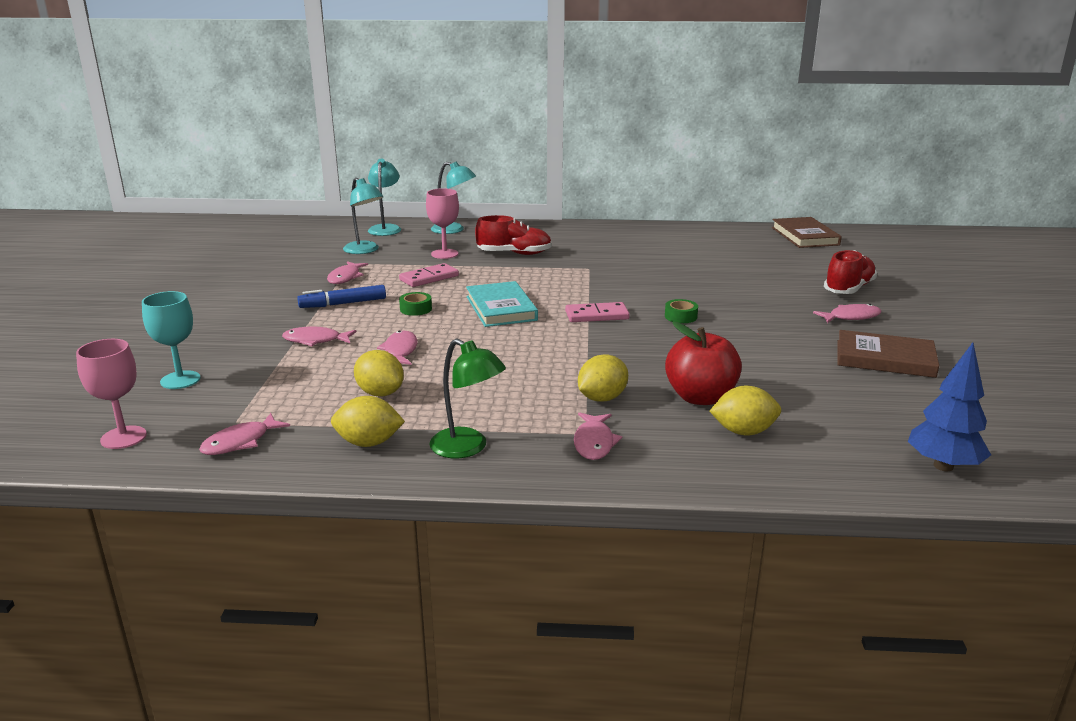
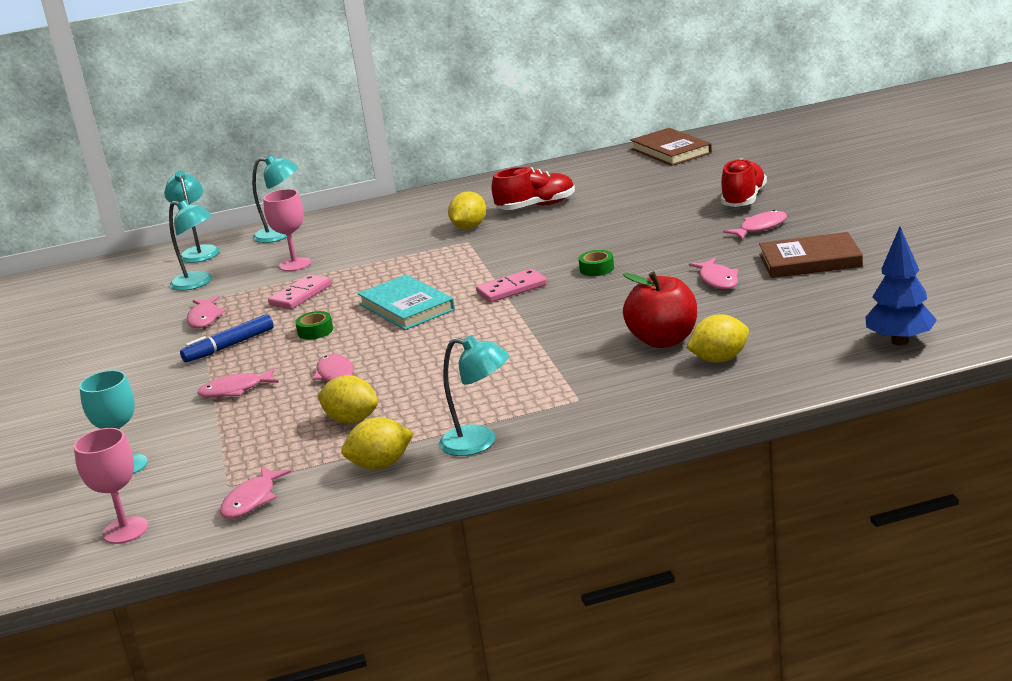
camera: 15 degrees left, 0 degrees up
(467, 448) = (479, 442): green lamp -> turquoise lamp
(514, 254) = (374, 245): red shoe -> red shoe (536, 206)
(594, 442) = (592, 405): pink fish -> pink fish (717, 280)
(602, 398) = (573, 366): yellow lemon -> yellow lemon (469, 227)

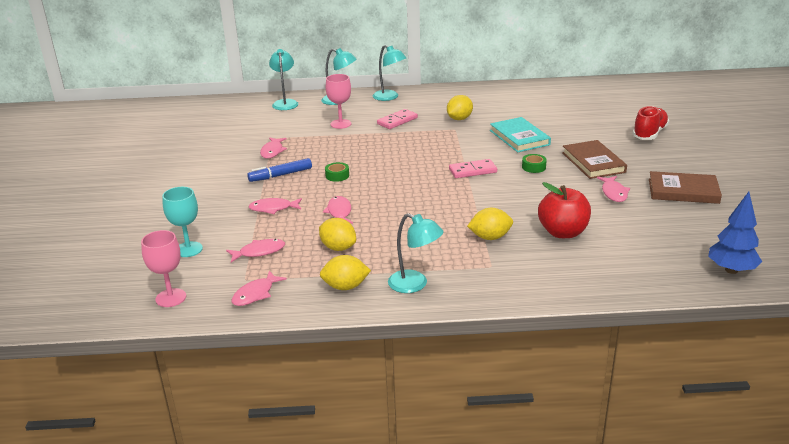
camera: 10 degrees right, 5 degrees up
(198, 283) = (277, 125): turquoise lamp -> turquoise lamp (389, 97)
(300, 295) = (337, 147): pink domino -> pink domino (397, 121)
(407, 307) = (400, 170): turquoise book -> turquoise book (519, 137)
(536, 206) = (507, 112): red shoe -> none
(671, 151) = (609, 87): brown book -> brown book (593, 162)
(719, 359) = (597, 256): yellow lemon -> yellow lemon (490, 237)
(760, 228) = (655, 158): pink fish -> pink fish (259, 252)

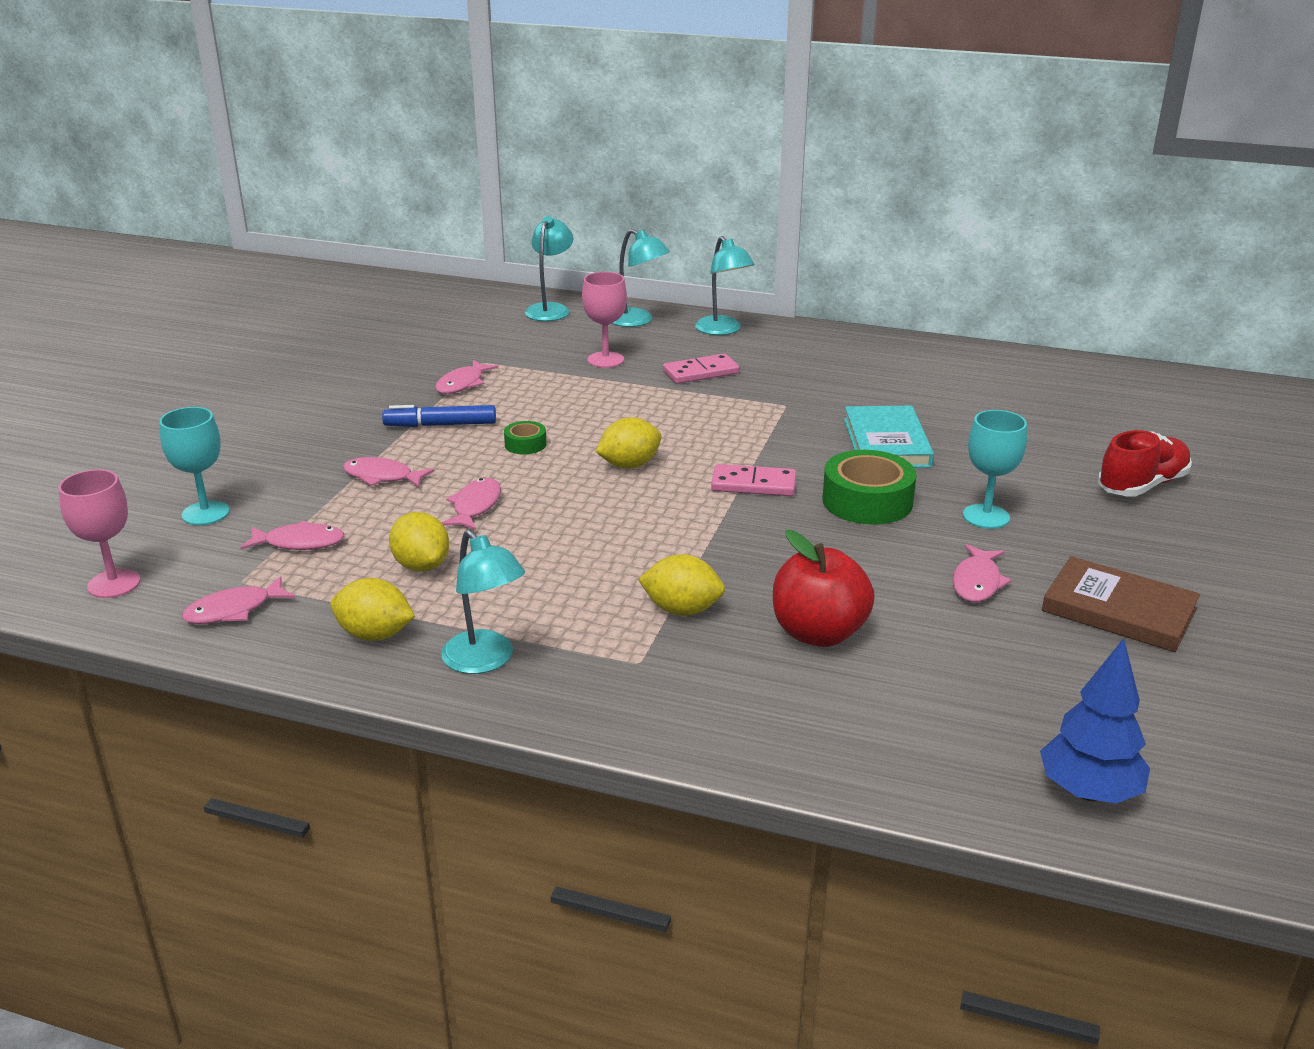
camera: 20 degrees right, 0 degrees up
(459, 119) = (809, 389): yellow lemon -> yellow lemon (629, 465)
(533, 167) = (867, 501): green tape -> green tape, size x2.00
(593, 162) = (986, 516): brown book -> turquoise goblet

